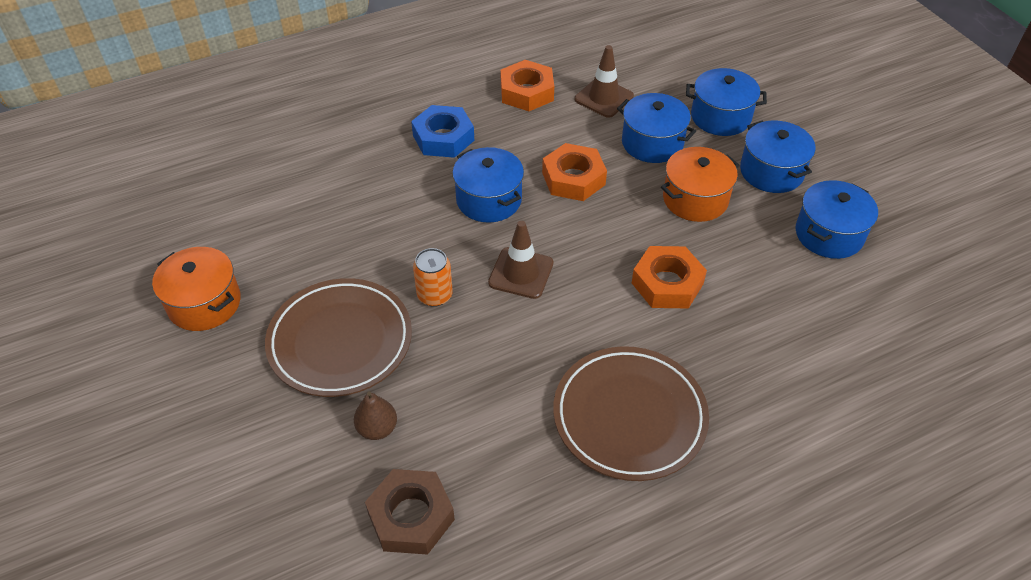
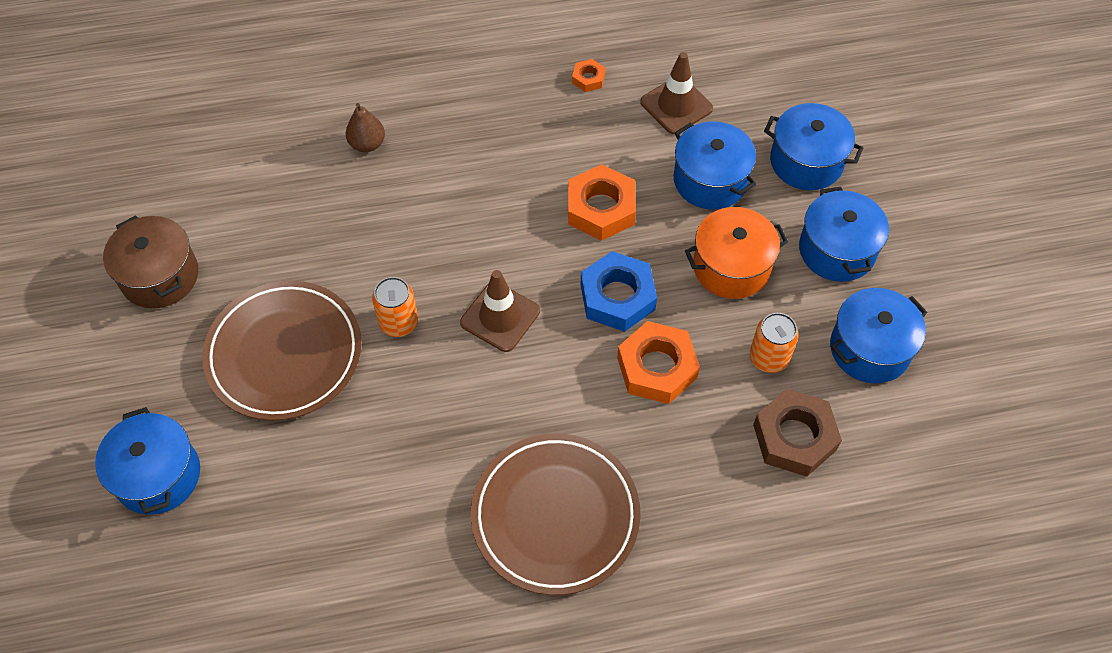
camera: 15 degrees right, 10 degrees up
(204, 303) = (160, 276): orange pot -> brown pot
(377, 428) = (292, 464): brown pear -> brown pear (367, 144)
(411, 516) = (296, 568): brown nut -> brown nut (794, 437)
(443, 138) = (472, 122): blue nut -> blue nut (617, 297)
(489, 200) = (496, 215): blue pot -> blue pot (158, 475)
(526, 92) = (588, 79): orange nut -> orange nut, size x0.49
(753, 257) = (769, 357): none -> orange can

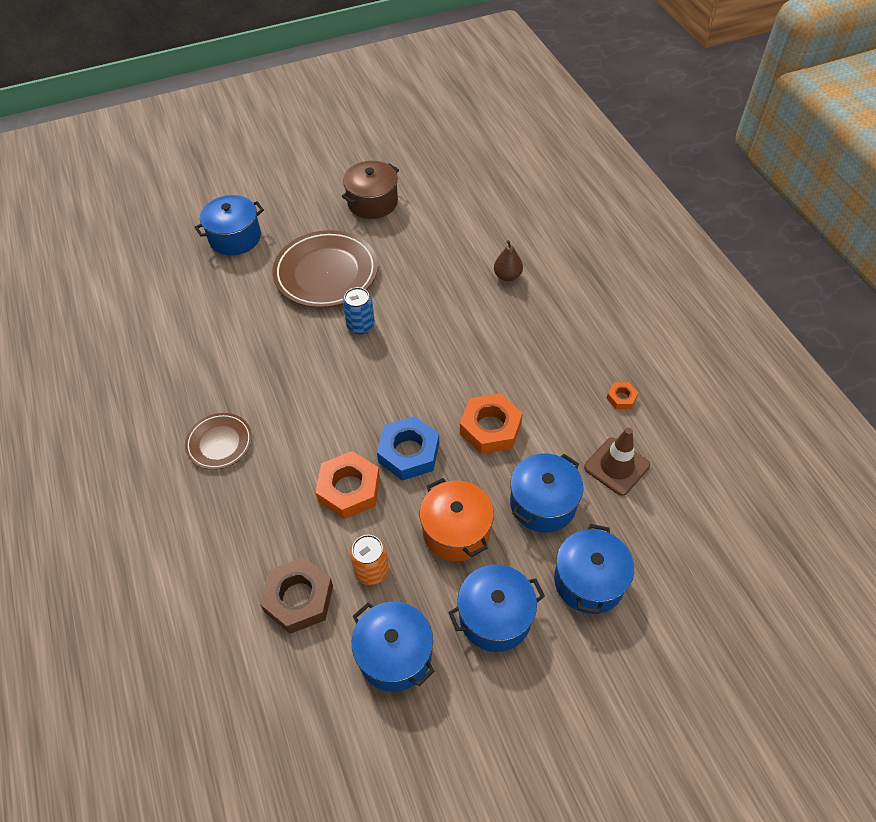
camera: 80 degrees right, 5 degrees down
(399, 322) = (360, 325): orange can -> blue can
(500, 317) = (376, 381): brown traffic cone -> none
(555, 516) = (219, 443): brown plate -> brown plate, size x0.55

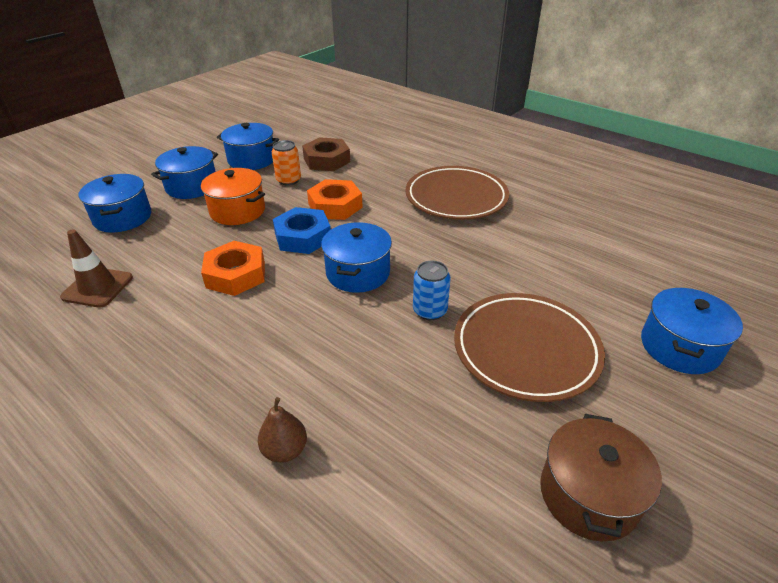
camera: 150 degrees right, 15 degrees down
(219, 443) = (456, 197): brown plate -> brown plate, size x1.83
(543, 503) = (169, 244): blue pot -> blue pot (358, 273)
(621, 398) = (90, 347): orange nut -> none

